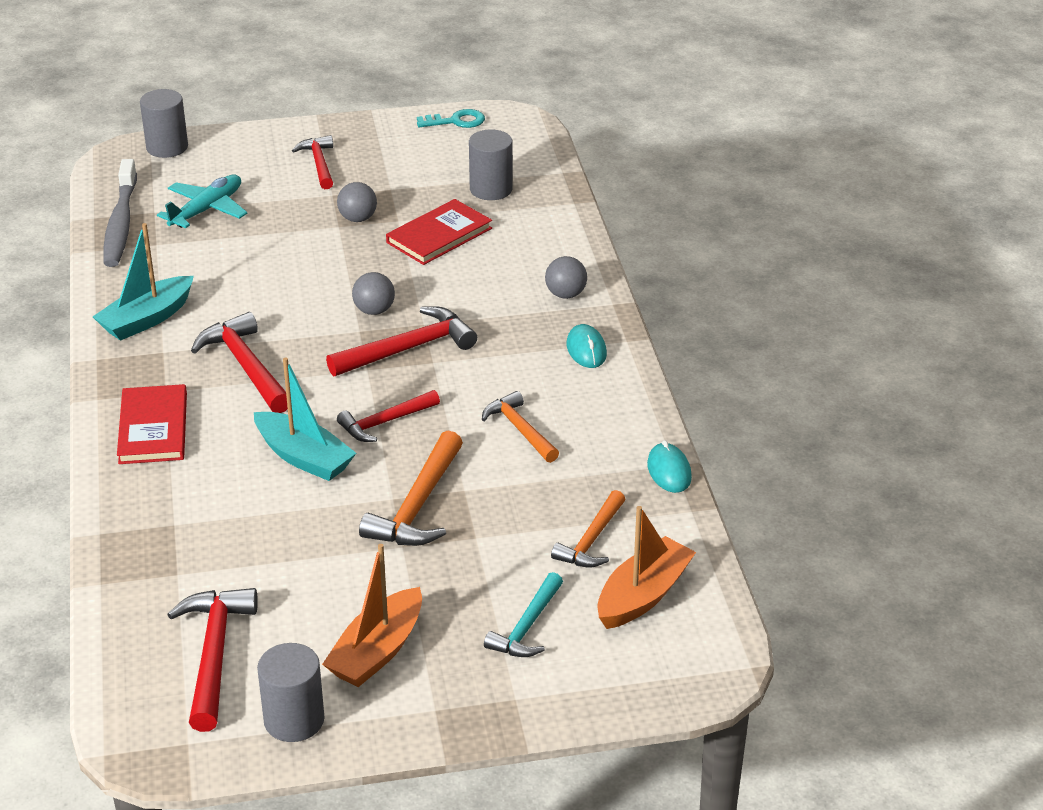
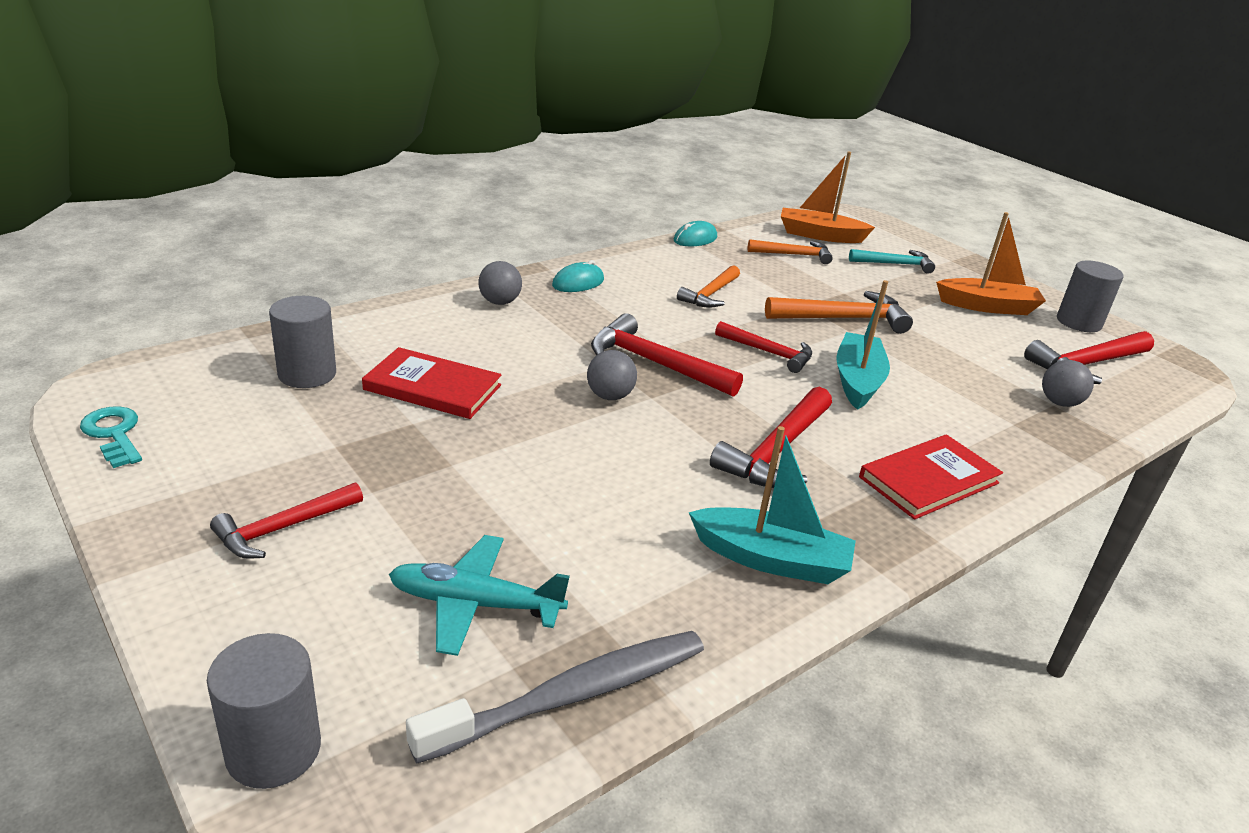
camera: 120 degrees left, 5 degrees down
(358, 219) = (425, 453): grey ball -> grey ball (1059, 403)

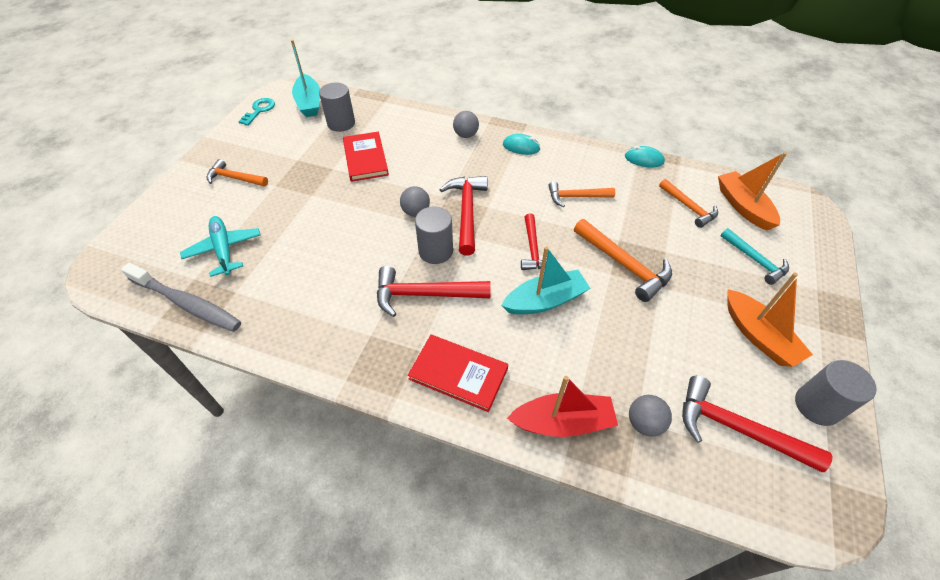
camera: 60 degrees right, 20 degrees up
(273, 750) = (122, 243): grey cylinder -> grey cylinder (435, 251)
(283, 528) = (235, 178): red hammer -> orange hammer
(771, 559) = (323, 330): turquoise boat -> turquoise boat (309, 103)
(1036, 444) = (562, 422): none -> red boat

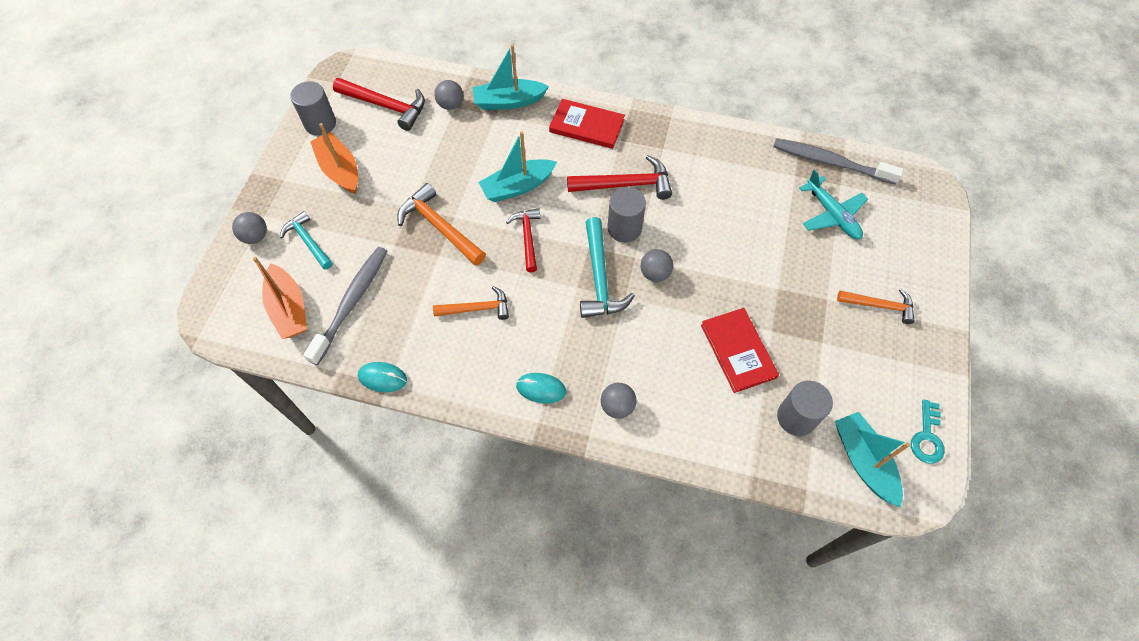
camera: 175 degrees right, 10 degrees up
(467, 212) = (599, 278): red hammer -> turquoise hammer
(562, 422) = (509, 101): red boat -> turquoise boat
(688, 207) = (351, 303): orange hammer -> grey toothbrush
(813, 268) = (255, 236): none -> grey ball

